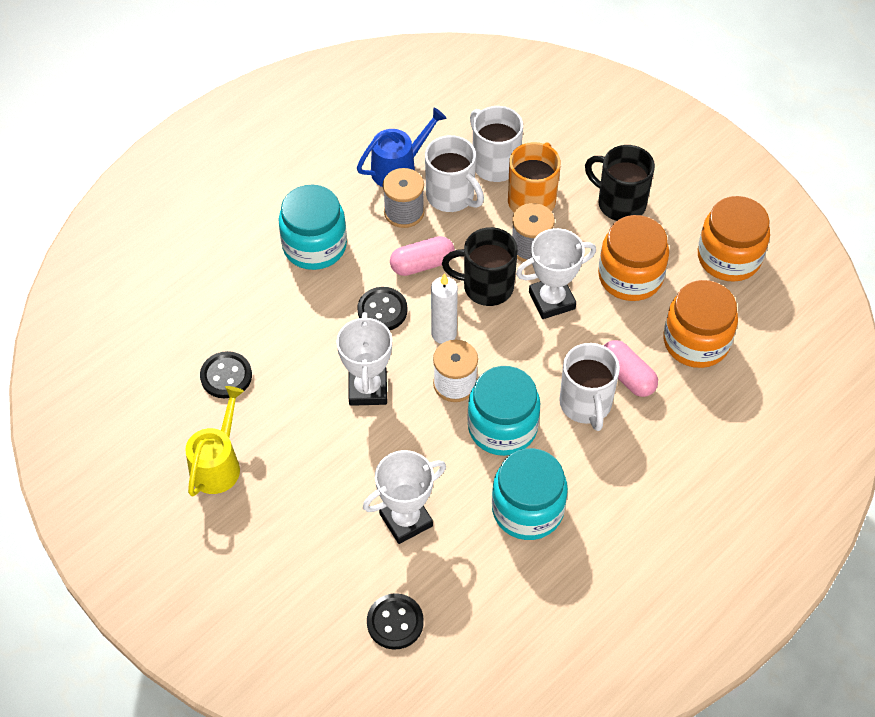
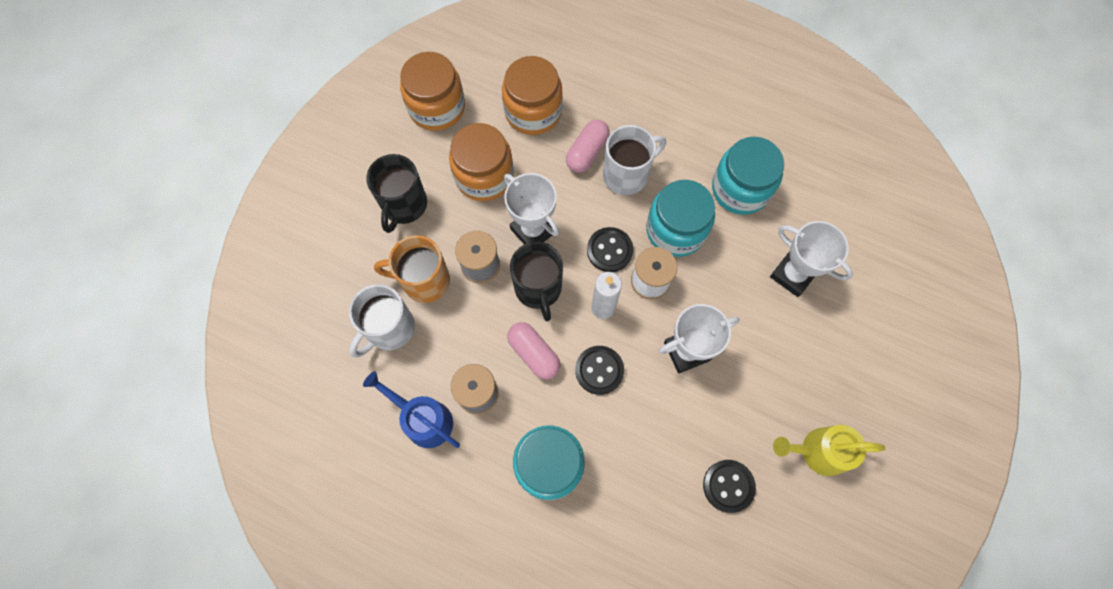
camera: 110 degrees left, 15 degrees up
(395, 622) = (879, 252): black button -> black button (609, 250)
(451, 196) = (443, 355): white mug -> none

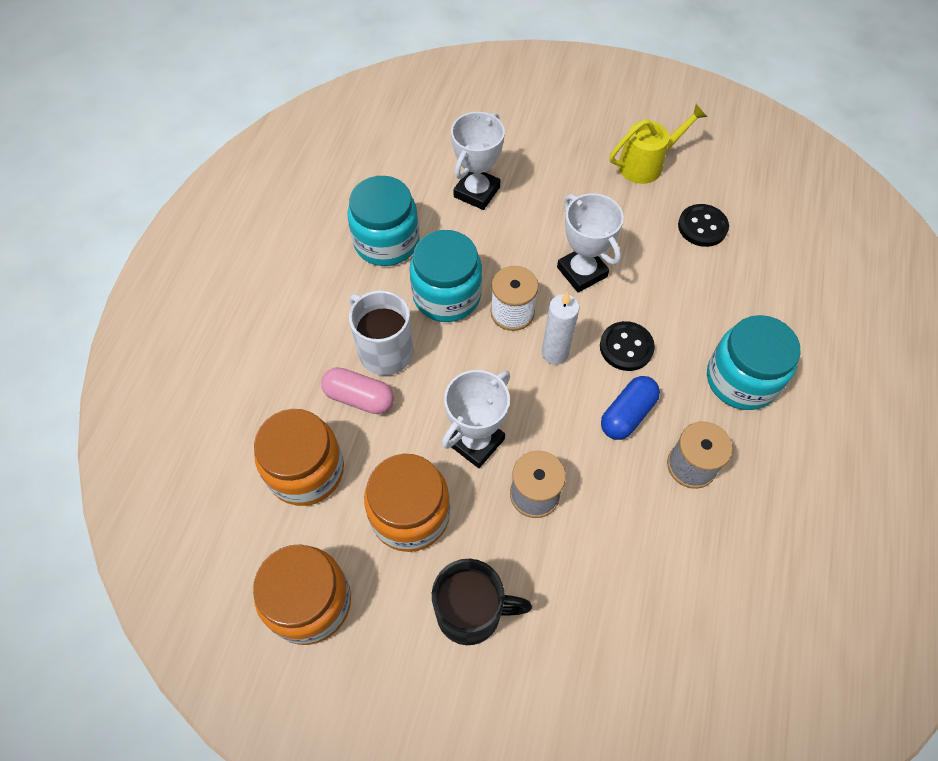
camera: 100 degrees left, 10 degrees down
(389, 329) = (646, 588): white mug -> none
(423, 419) = (741, 519): blue watering can -> none
(424, 281) = (571, 559): orange mug -> none
(534, 353) = (627, 414): pink capsule -> blue capsule
(538, 289) = (549, 423): black mug -> none
(609, 250) = (484, 356): black button -> none
(818, 451) = (646, 164): yellow watering can -> yellow watering can turned 105 degrees counterclockwise

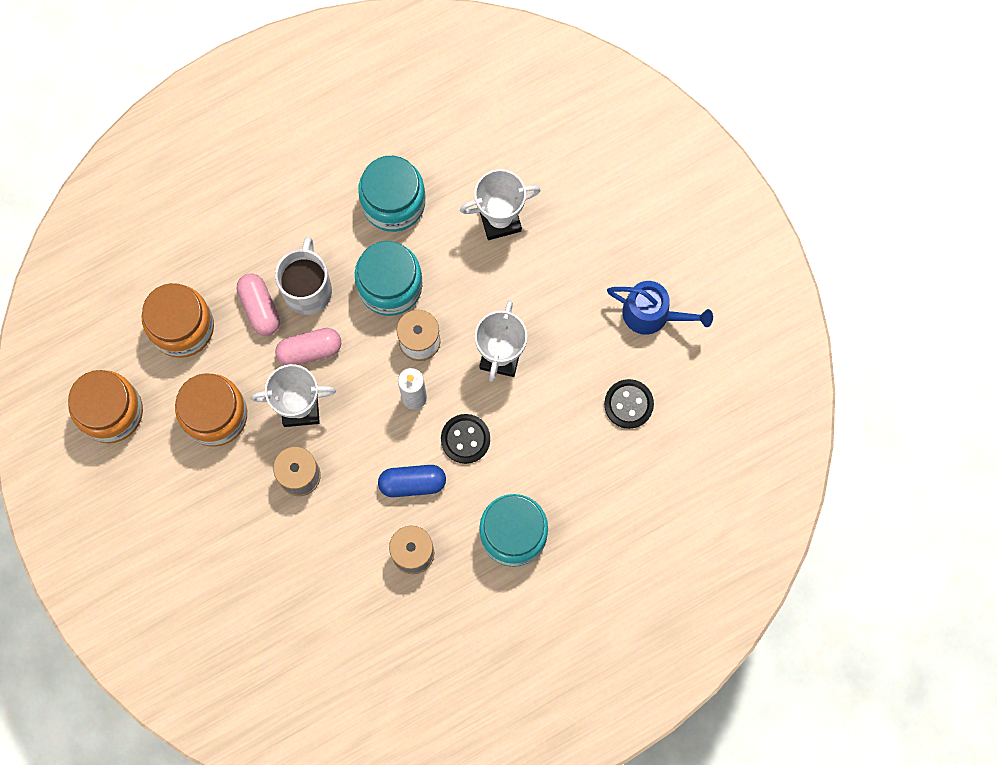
camera: 45 degrees right, 15 degrees up
(435, 392) = (309, 350): none -> pink capsule
(471, 612) = (191, 506): black mug -> none
(646, 164) = (652, 314): yellow watering can -> blue watering can

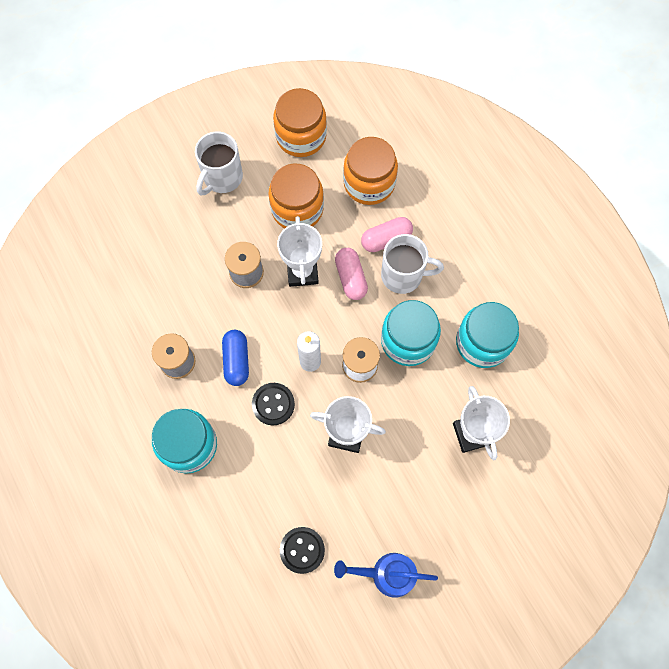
camera: 90 degrees right, 5 degrees down
(167, 511) = (222, 178): none -> white mug
(652, 314) = (387, 574): blue watering can -> blue watering can turned 75 degrees clockwise

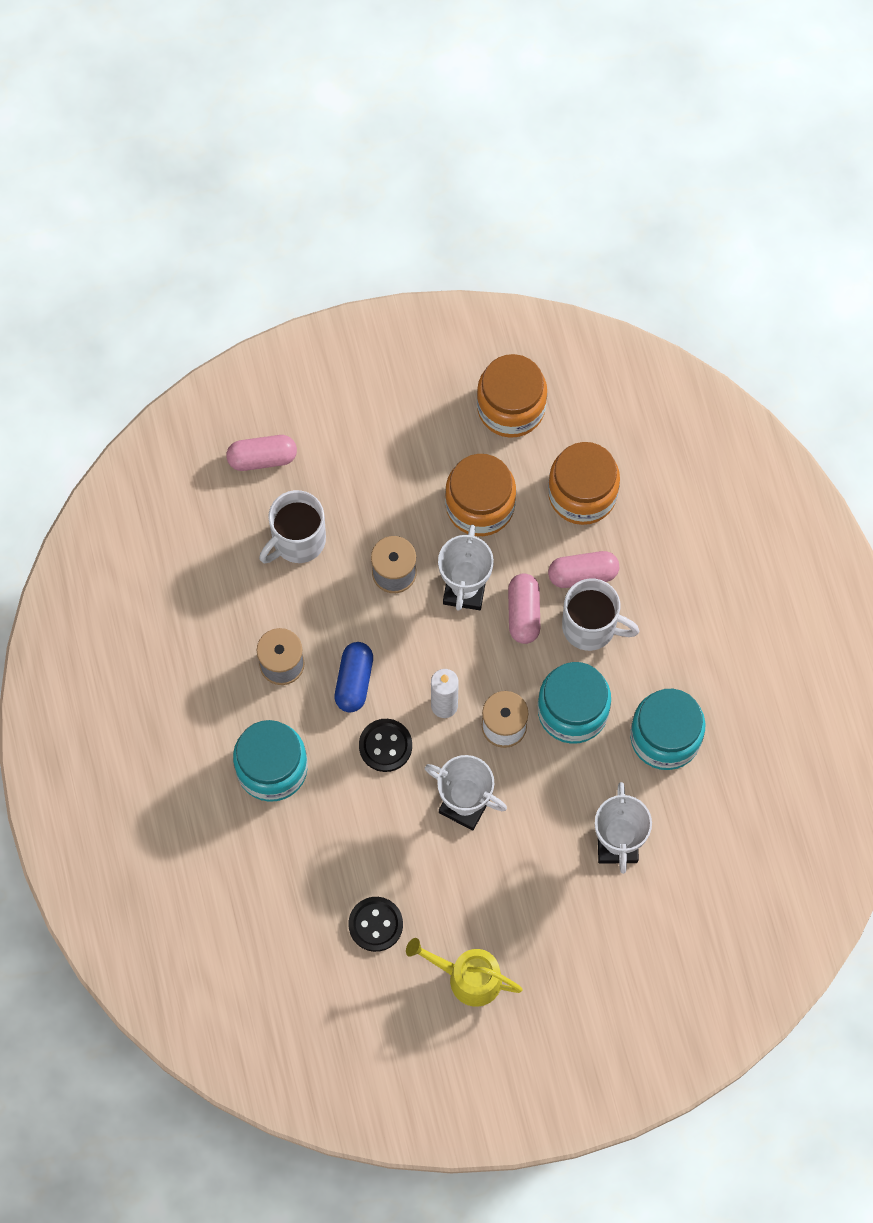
camera: 15 degrees right, 0 degrees up
(128, 214) = (262, 458): none -> pink capsule
(222, 178) = (394, 439): white mug -> white mug (297, 540)
(387, 574) = (468, 978): blue watering can -> yellow watering can

